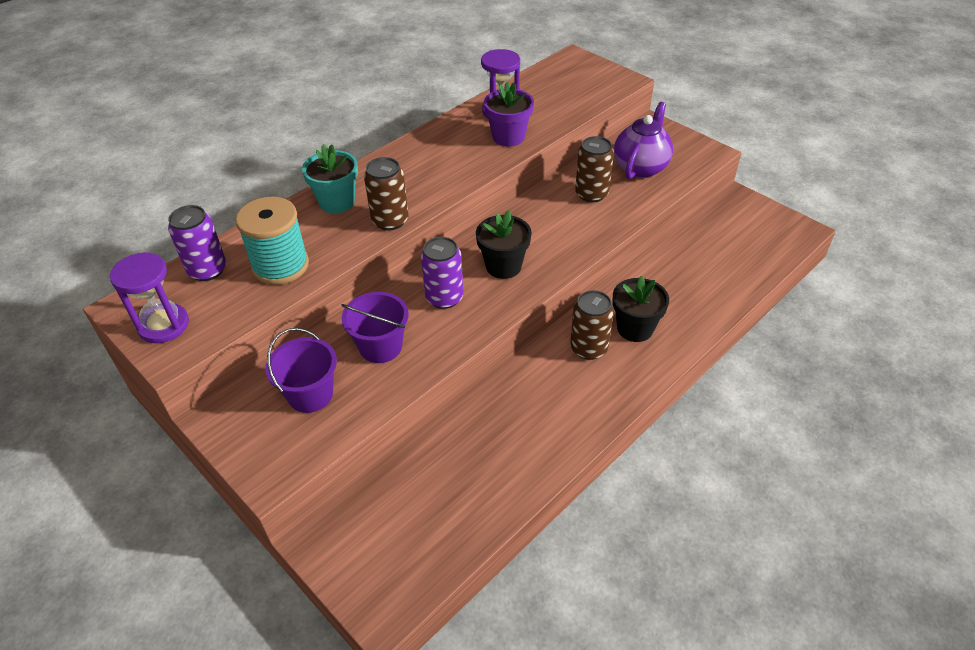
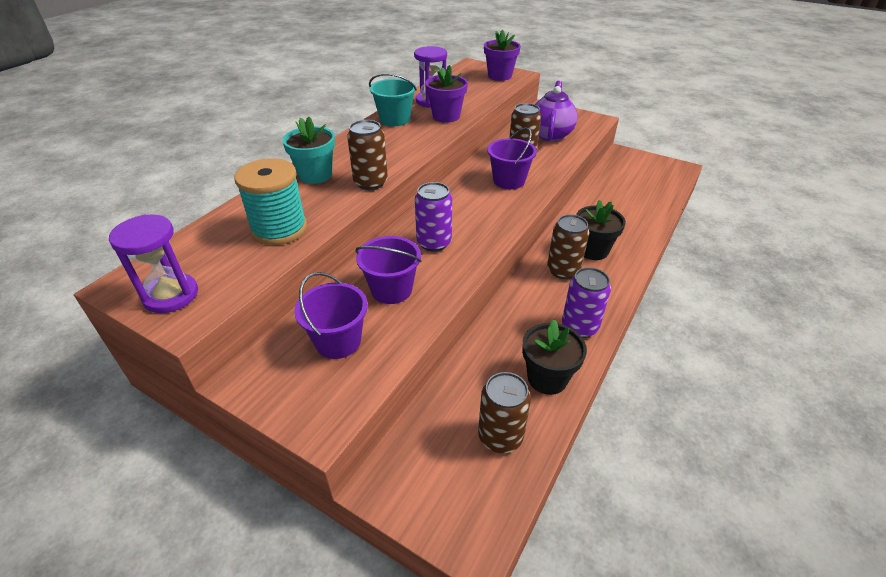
camera: 15 degrees left, 5 degrees down
(207, 270) = (205, 242): purple can -> purple can (579, 327)
(443, 519) = (500, 436): none -> brown can
(448, 134) = (395, 119): none -> turquoise bucket
(503, 266) = (474, 213): black flower pot -> black flower pot (547, 378)
(560, 228) = (509, 181): none -> purple bucket
(600, 80) = (499, 76): none -> purple flower pot

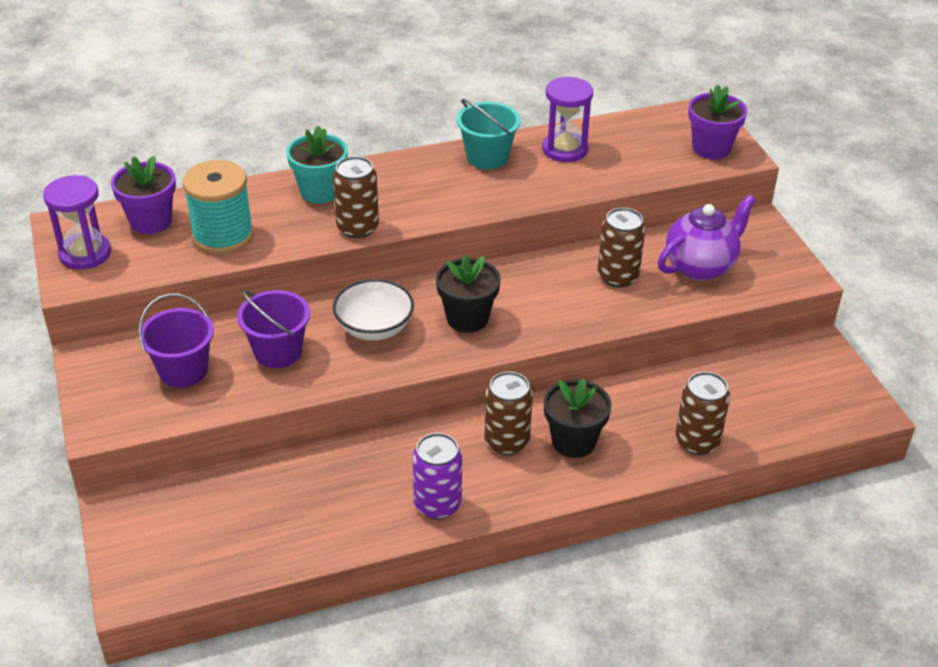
camera: 40 degrees right, 0 degrees up
(434, 243) = (374, 328): purple can -> white bowl
(446, 116) = (550, 180): purple flower pot -> purple flower pot (151, 221)
(500, 436) = (240, 540): brown can -> brown can (697, 441)
(509, 181) = (551, 301): purple bucket -> none
(547, 378) = (341, 525): black flower pot -> black flower pot (467, 318)

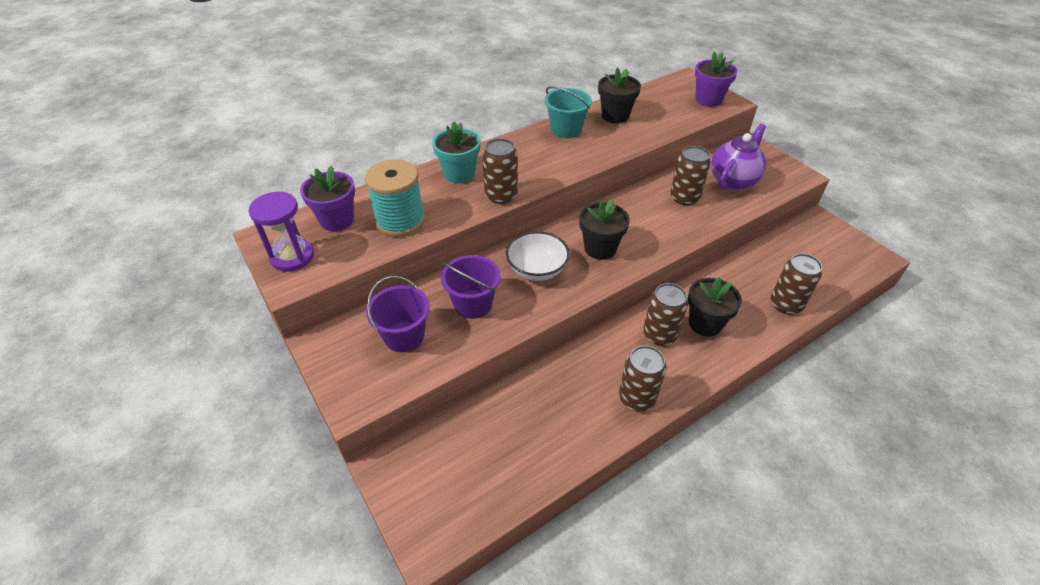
camera: 15 degrees left, 5 degrees up
(437, 504) = (637, 398): purple can -> brown can
(565, 149) = (615, 116): purple hourglass -> black flower pot

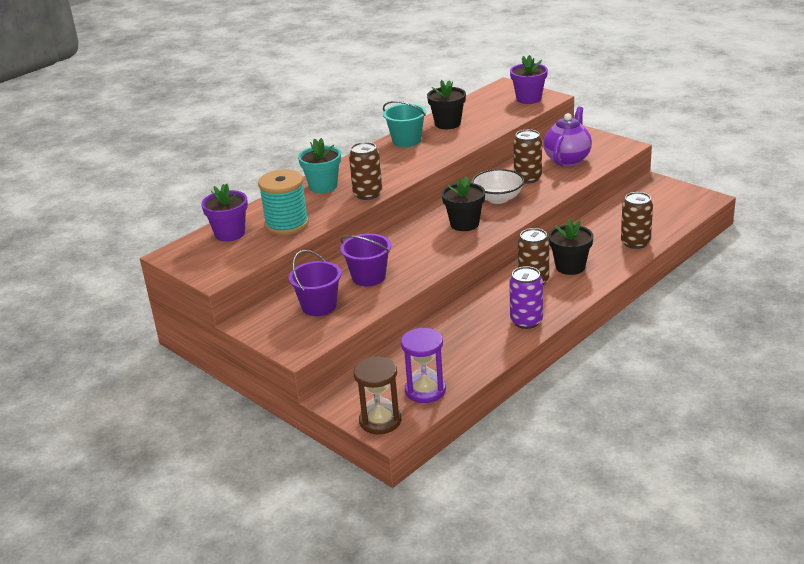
camera: 10 degrees left, 15 degrees down
(292, 257) = (205, 262): purple hourglass -> purple hourglass (425, 390)
(423, 523) = (380, 421): none -> brown hourglass
(537, 270) = (415, 247): white bowl -> white bowl (498, 198)
(637, 398) = (526, 321): brown can -> purple can

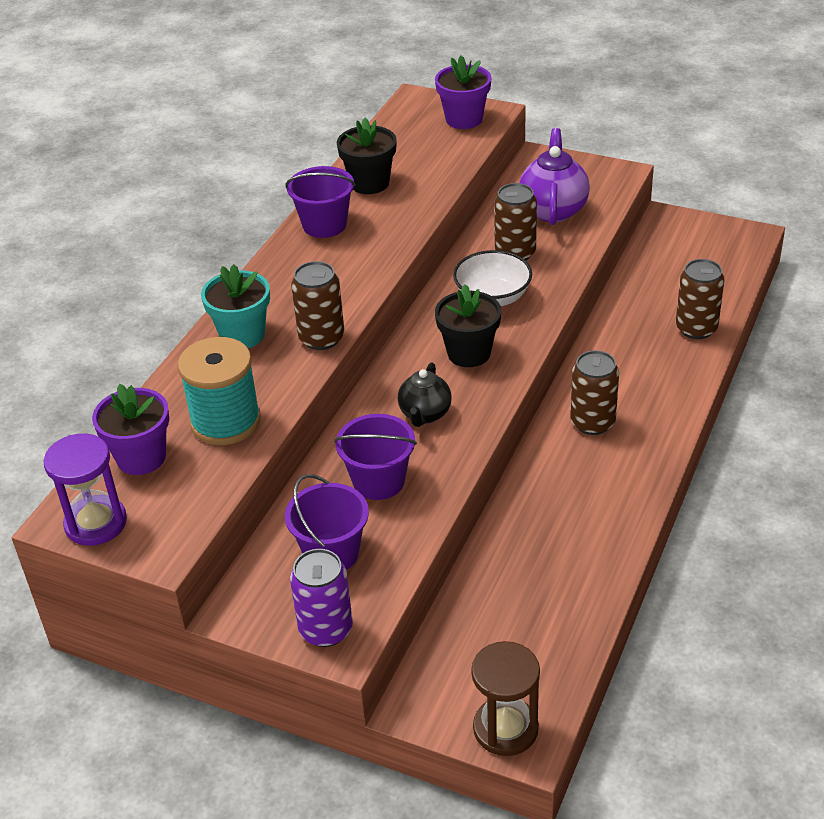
camera: 20 degrees left, 10 degrees up
(406, 140) = (324, 225): turquoise bucket -> purple bucket
(417, 250) = (425, 414): none -> black teapot
(425, 390) = (542, 656): purple hourglass -> purple hourglass (96, 523)
(526, 321) = (620, 497): purple can -> purple can (326, 629)
(570, 267) = (630, 388): black flower pot -> none

